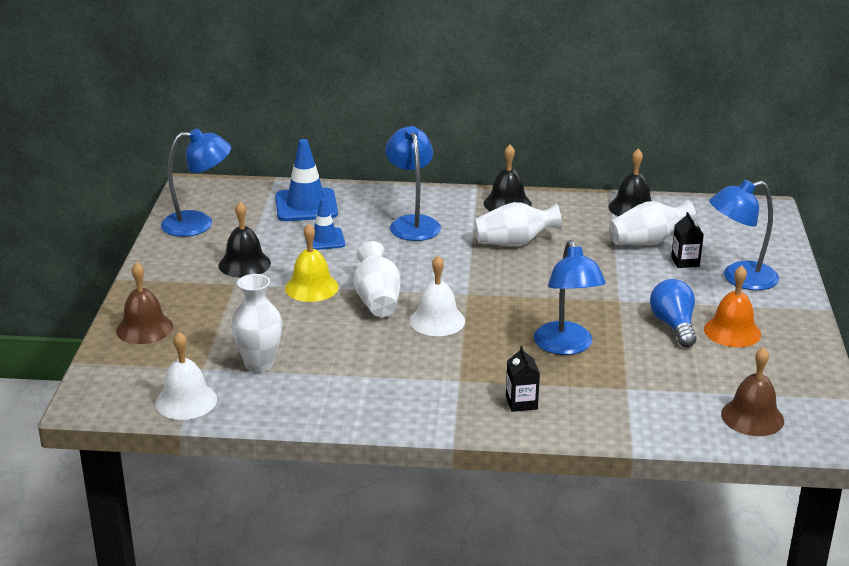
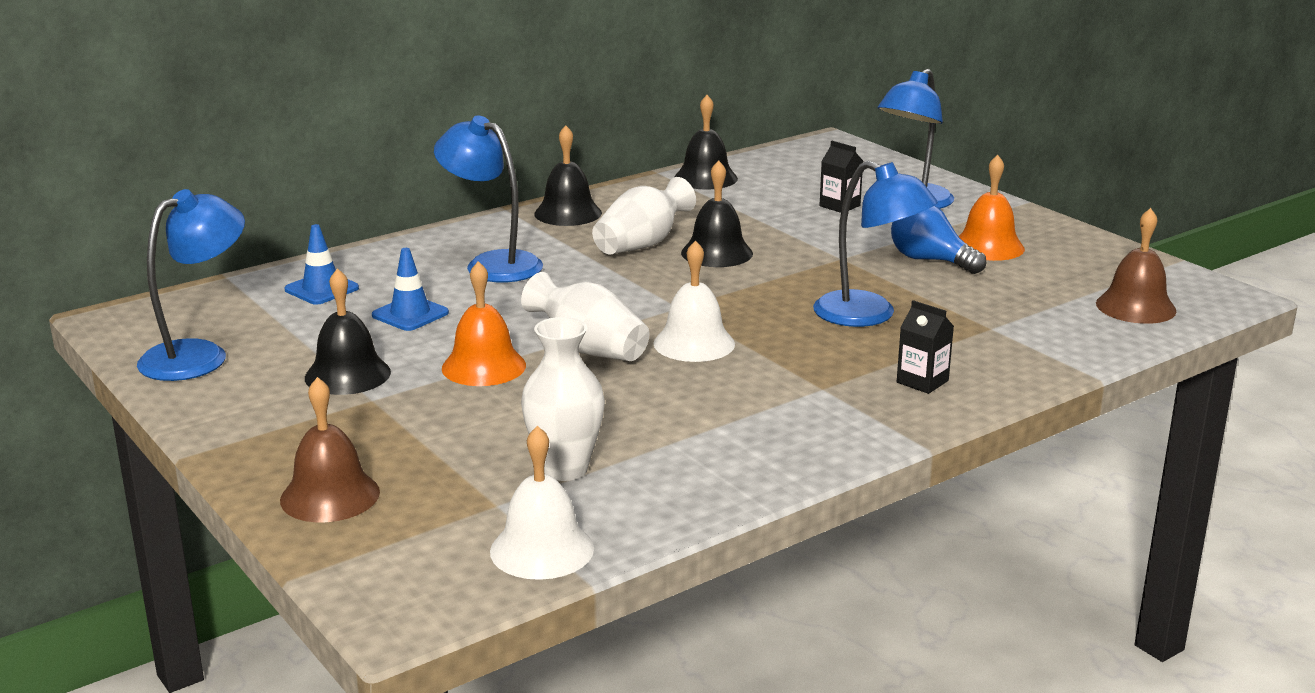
camera: 40 degrees left, 5 degrees down
(306, 205) = (321, 289): blue traffic cone -> blue traffic cone, size x0.61
(311, 287) = (483, 366): yellow bell -> orange bell
(548, 266) = (717, 253): none -> black bell
(648, 242) = (774, 201): white vase -> none

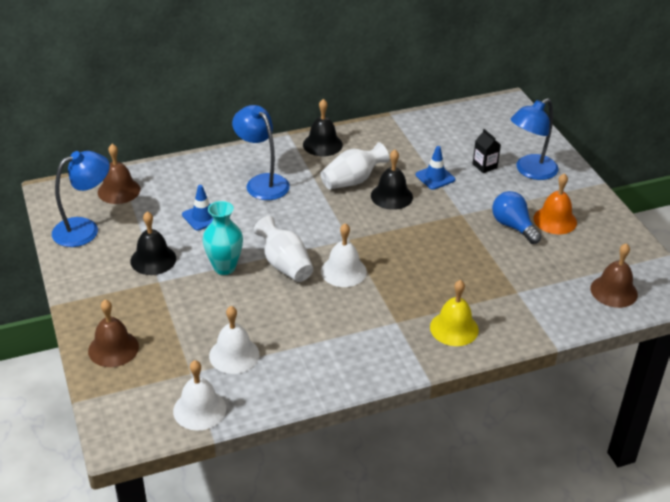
camera: 15 degrees right, 15 degrees up
(241, 303) = (119, 190): none -> brown bell
(321, 289) = (164, 187): blue traffic cone -> blue traffic cone (435, 177)
(483, 366) = (224, 267): orange bell -> turquoise vase
(565, 469) = (234, 355): white vase -> white bell
(705, 178) = (417, 125): black bell -> none
(869, 315) = (452, 267): blue lamp -> none
(922, 381) = (454, 328): black carton -> yellow bell

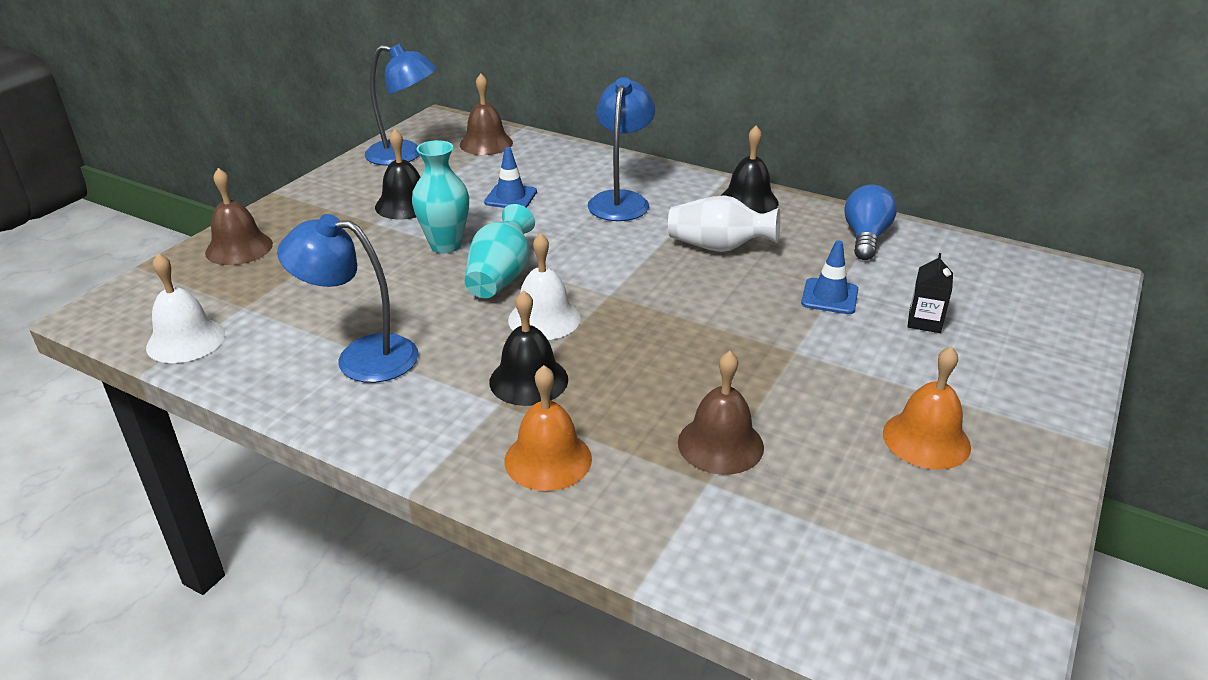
camera: 50 degrees right, 5 degrees down
(234, 355) = (303, 318): white bell -> none
(285, 264) = (501, 277): white vase -> turquoise vase
(391, 196) = (737, 284): black bell -> black bell (528, 380)
(454, 328) = (548, 459): yellow bell -> orange bell
(513, 226) = (844, 407): blue light bulb -> blue light bulb (865, 238)
(530, 171) = (989, 364): blue lamp -> blue lamp (361, 357)
(614, 291) = (865, 592): brown bell -> brown bell (720, 444)

